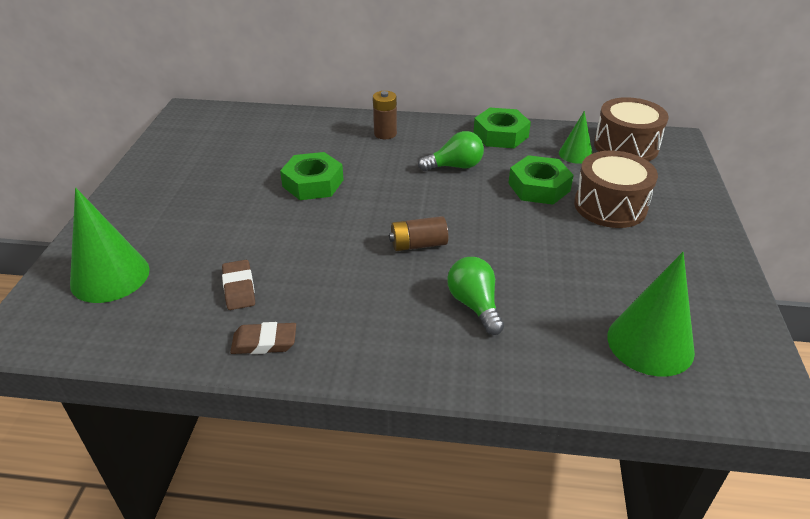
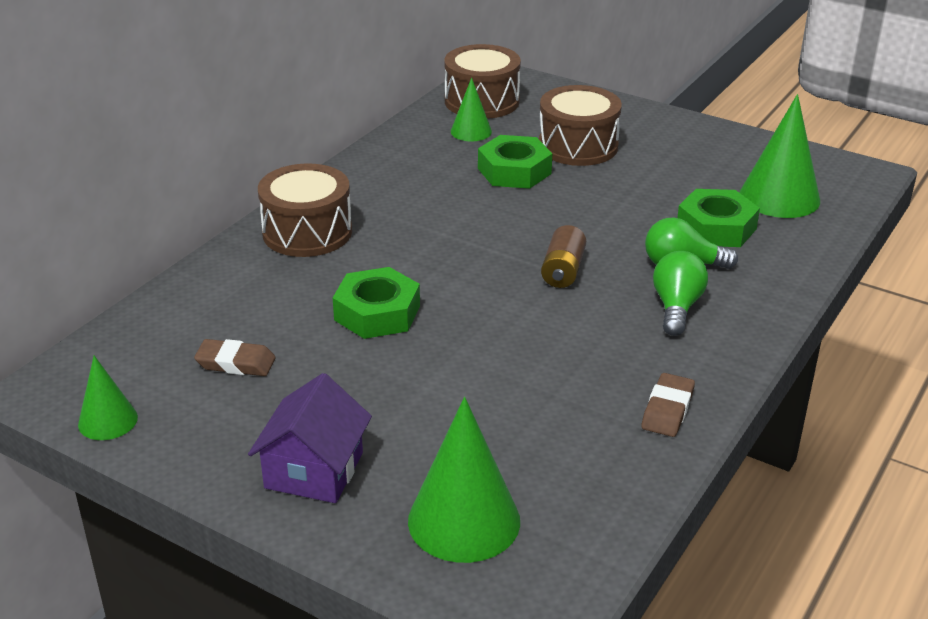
camera: 65 degrees left, 5 degrees down
(144, 208) = (314, 470): none -> purple house
(167, 134) = (108, 420): none -> green cone
(239, 288) = (560, 412): brown eraser -> brown eraser (236, 363)
(385, 133) = (307, 232): brown battery -> brown drum
(455, 166) = (429, 206): green light bulb -> green light bulb (676, 307)
(500, 135) = (389, 159): green nut -> green nut (716, 228)

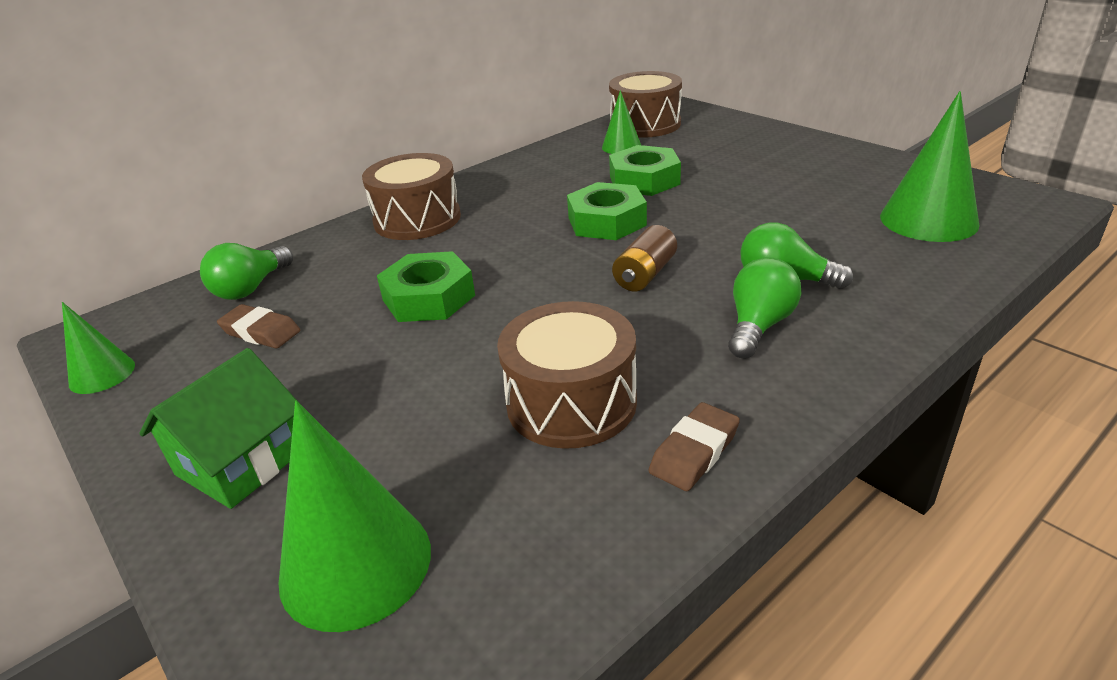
camera: 20 degrees right, 0 degrees up
(186, 322) = (251, 288): none -> green light bulb
(314, 470) = (241, 462): purple house -> green house
(578, 146) = (719, 163): brown drum -> brown drum (571, 402)
(716, 228) = (840, 245): green nut -> green nut (606, 221)

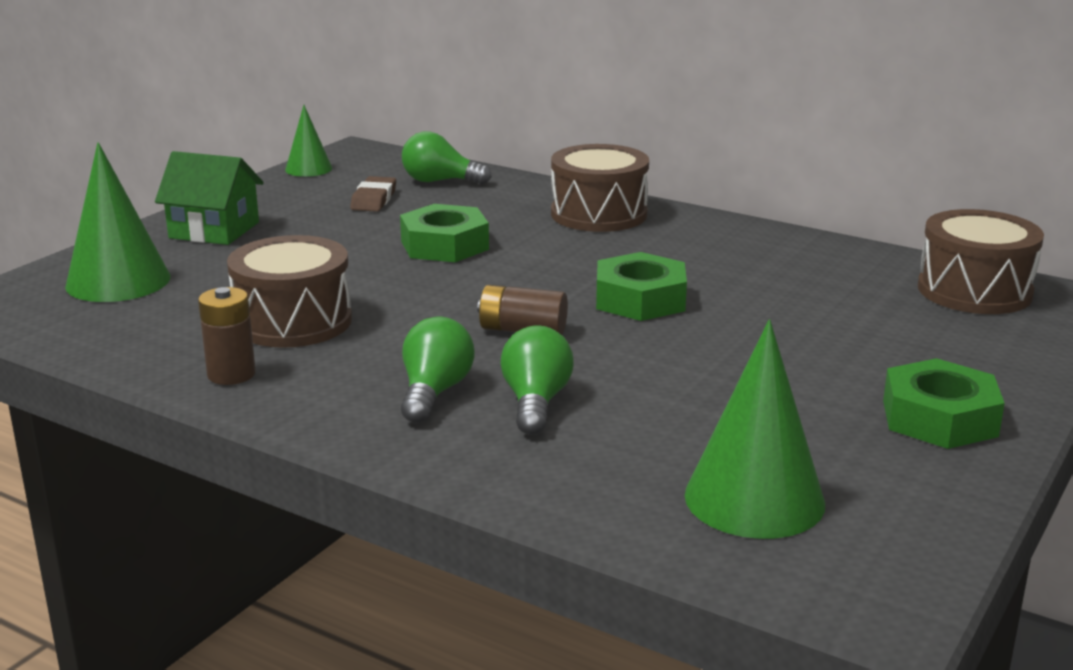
camera: 70 degrees right, 10 degrees down
(621, 147) = (875, 284): green cone -> none
(644, 180) = (771, 308): green nut -> green nut (939, 418)
(694, 452) = (231, 374): brown eraser -> brown battery
(759, 326) = (434, 392): green light bulb -> green light bulb turned 90 degrees counterclockwise

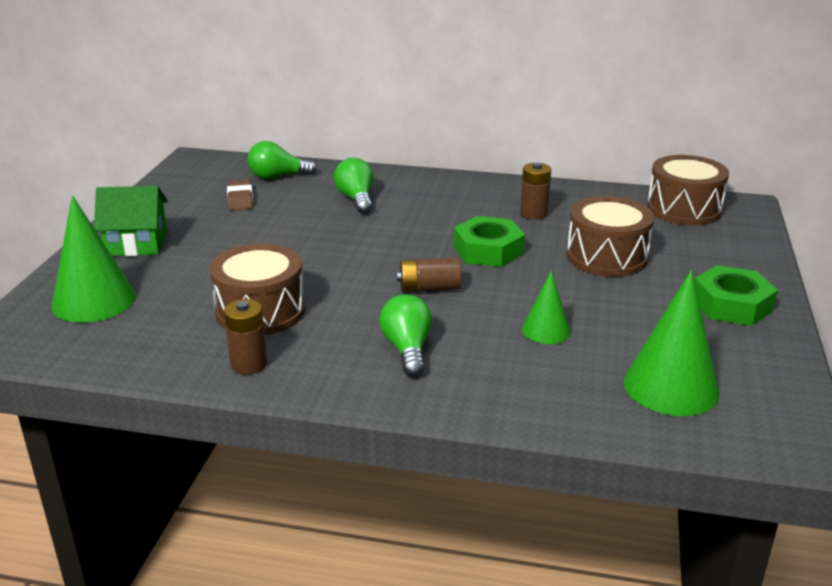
camera: 20 degrees left, 5 degrees up
(308, 169) = (169, 179): green cone -> green cone (546, 330)
(444, 245) = (322, 229): green nut -> none
(535, 402) = (481, 343): green light bulb -> green light bulb (356, 199)
(599, 214) = (409, 187): brown drum -> brown drum (607, 257)
(743, 266) = (533, 214): none -> brown battery

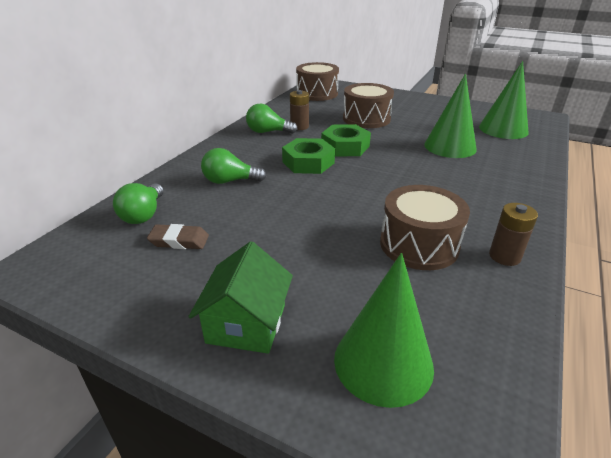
camera: 75 degrees left, 5 degrees up
(407, 349) = (475, 189): green light bulb -> green light bulb (268, 132)
(429, 288) = (393, 172): brown battery -> none
(546, 330) = (450, 146): green cone -> green cone, size x1.76
(731, 305) = (425, 104): green nut -> green nut (308, 162)

